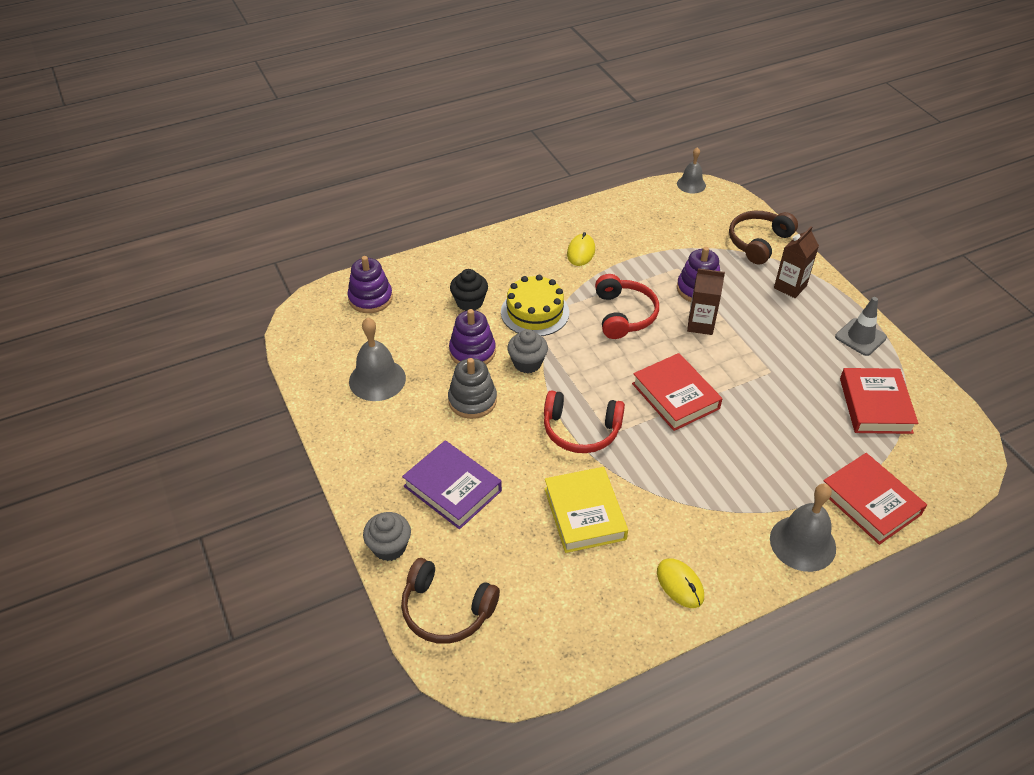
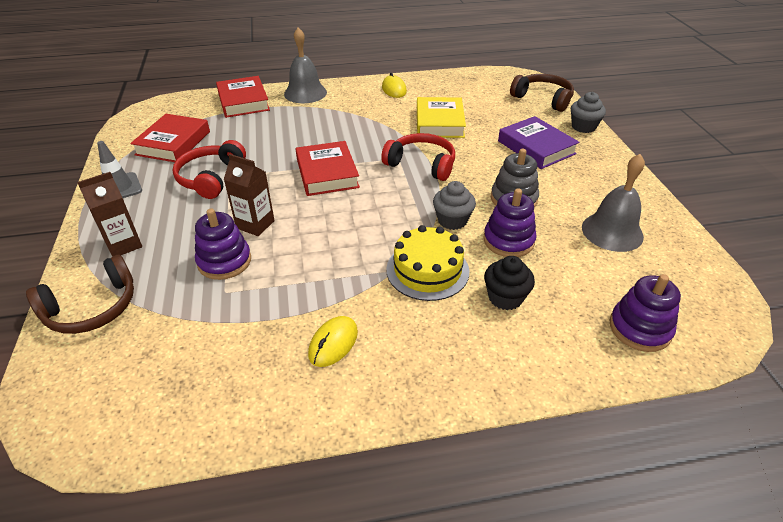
camera: 165 degrees left, 5 degrees down
(624, 315) = (327, 249): red headphones -> red headphones (211, 178)
(691, 184) = (70, 445): grey bell -> none

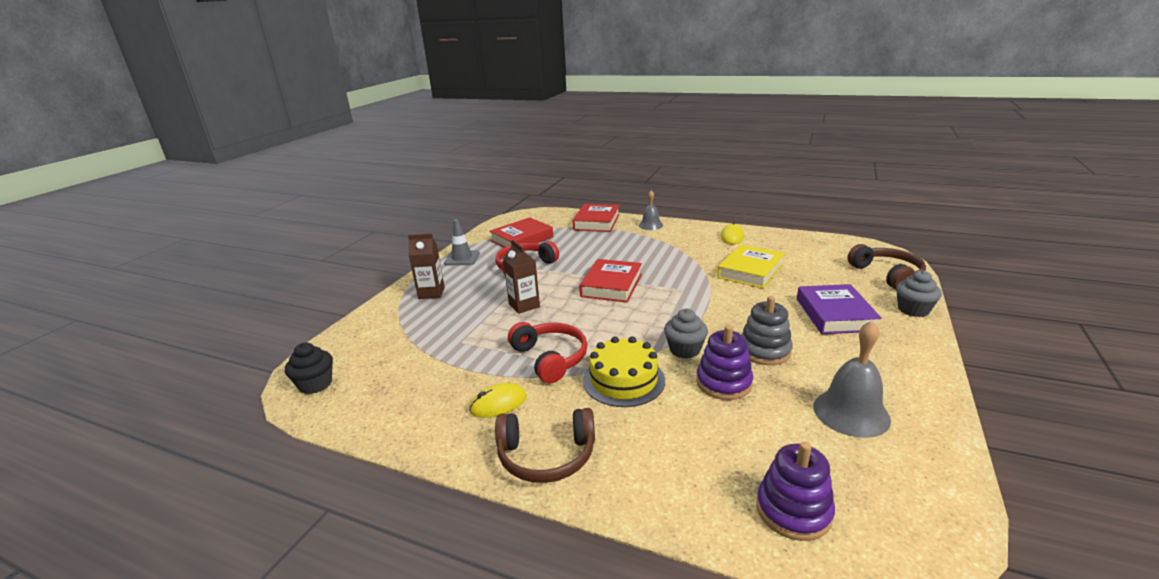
camera: 35 degrees right, 15 degrees down
(92, 308) = (379, 324): brown headphones -> brown headphones (546, 456)
(224, 261) = (480, 323): purple stacking toy -> none
(305, 93) = (650, 225): grey bell -> grey bell, size x0.62
(422, 164) = (700, 299): red headphones -> red headphones (550, 358)
(505, 297) = (673, 427): black cupcake -> black cupcake (315, 384)

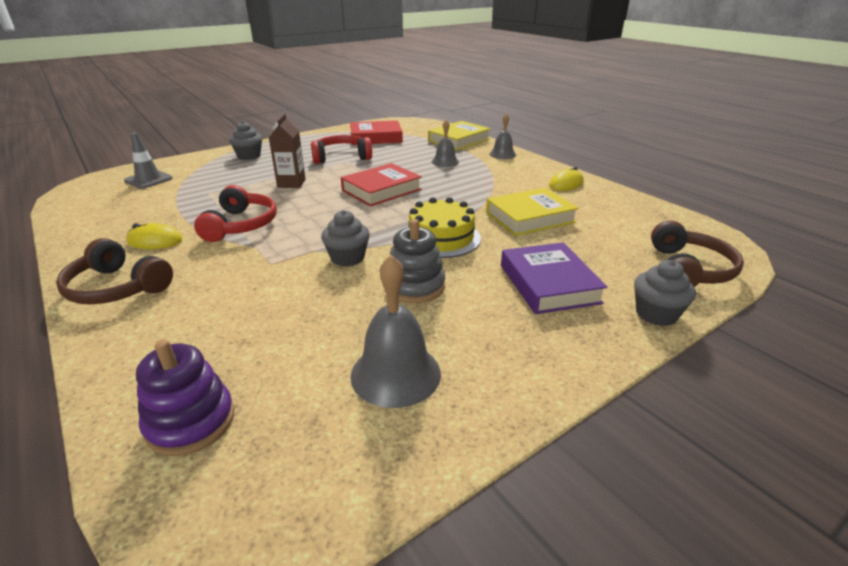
camera: 30 degrees right, 5 degrees up
(315, 384) = (90, 188): black cupcake -> none
(431, 293) = (249, 156): brown carton -> grey cupcake
(462, 258) = (310, 139): grey traffic cone -> grey traffic cone (148, 180)
(597, 222) = (459, 140): red book -> yellow book
(618, 245) = (445, 162): none -> grey bell
(623, 380) = (260, 261): yellow cake -> yellow cake (441, 238)
(723, 383) = (330, 296): purple stacking toy -> none
(835, 314) = (549, 284): purple book -> purple book turned 45 degrees counterclockwise

